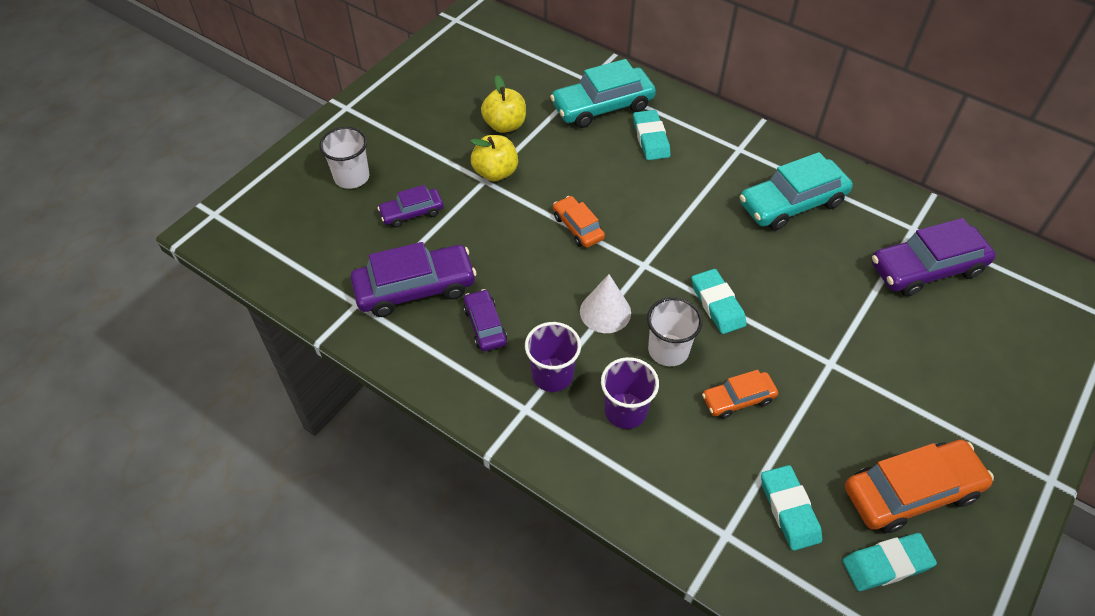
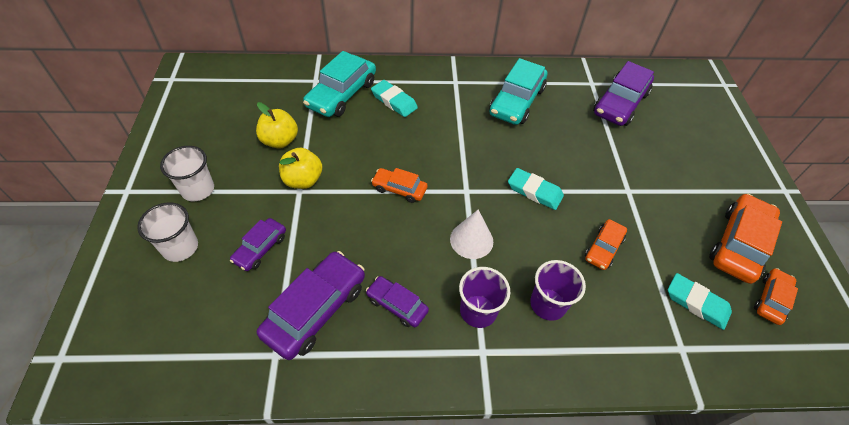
camera: 40 degrees left, 0 degrees up
(668, 350) = (534, 242): white cup -> white cup (198, 189)
(886, 564) = (771, 299): turquoise eraser -> orange car

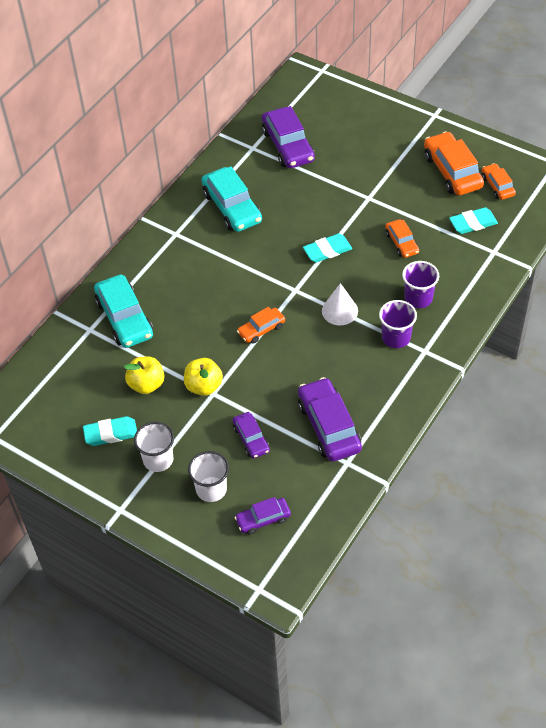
camera: 50 degrees left, 0 degrees up
(394, 101) = (164, 286): turquoise eraser -> turquoise eraser (111, 433)
(397, 305) = (359, 379): purple car -> purple car (263, 519)

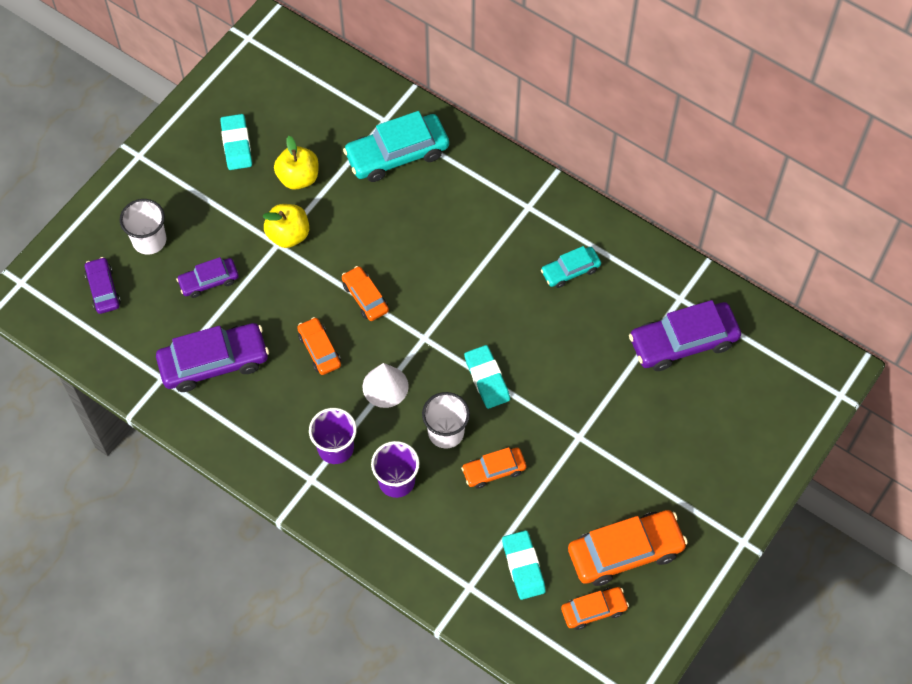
camera: 90 degrees right, 10 degrees up
(158, 459) = (195, 190): white cup -> white cup (446, 432)
(232, 207) = (570, 270): turquoise car -> turquoise car, size x0.56
(311, 355) = (319, 350): none -> orange car

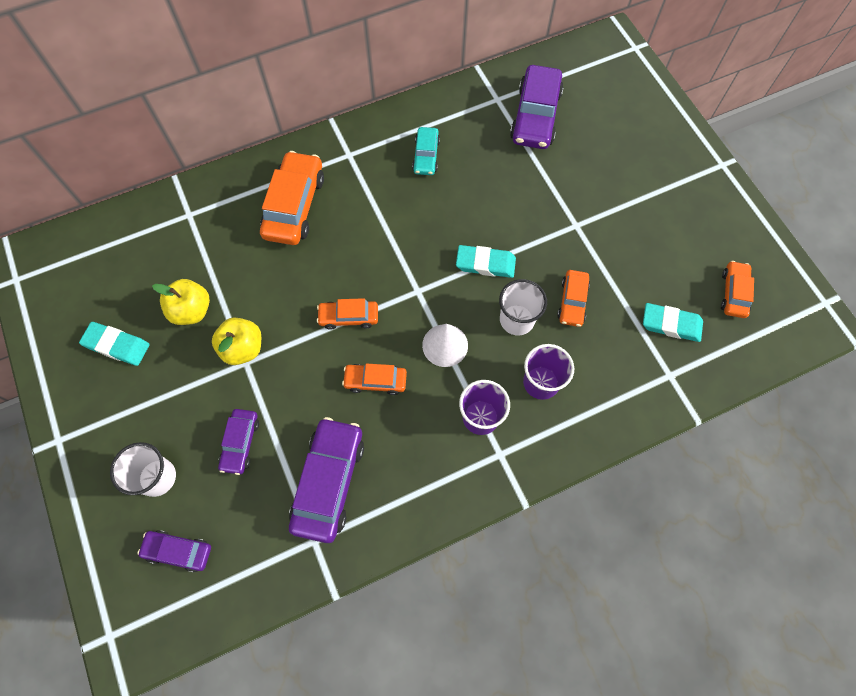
camera: 60 degrees left, 5 degrees up
(397, 154) = (229, 222): turquoise car -> none
(625, 552) = (693, 245): orange car -> orange car (294, 206)

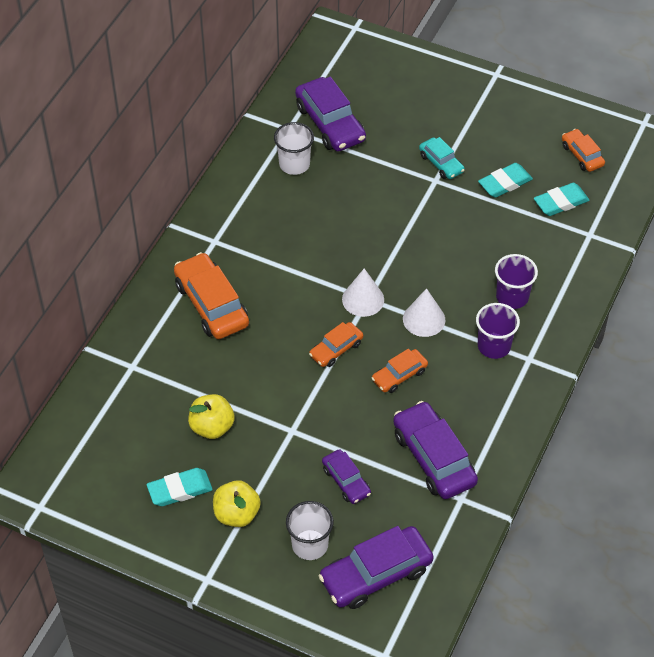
camera: 40 degrees left, 15 degrees down
(178, 551) = (376, 574): purple car -> purple car, size x1.78
(243, 348) = (280, 423): yellow apple -> yellow apple (236, 514)
(413, 289) = (363, 299): none -> white cone
(426, 156) = (276, 203): turquoise car -> turquoise car (441, 163)
(485, 264) = (397, 248): turquoise eraser -> turquoise eraser (505, 183)
(517, 320) = (456, 269): white cup -> white cup (294, 164)
(572, 301) = (482, 232): orange car -> none

